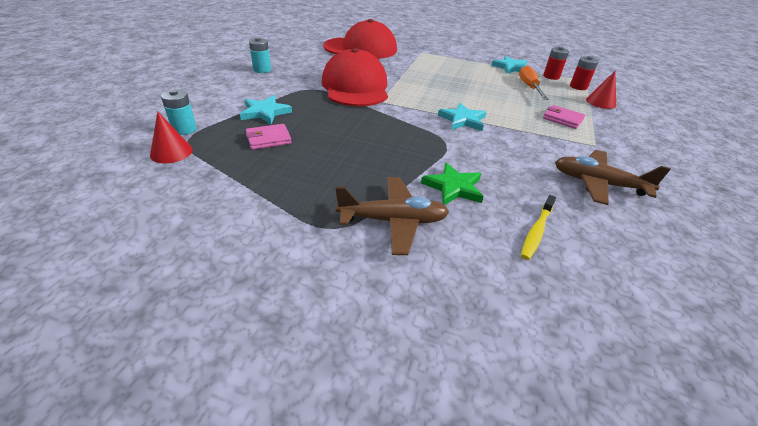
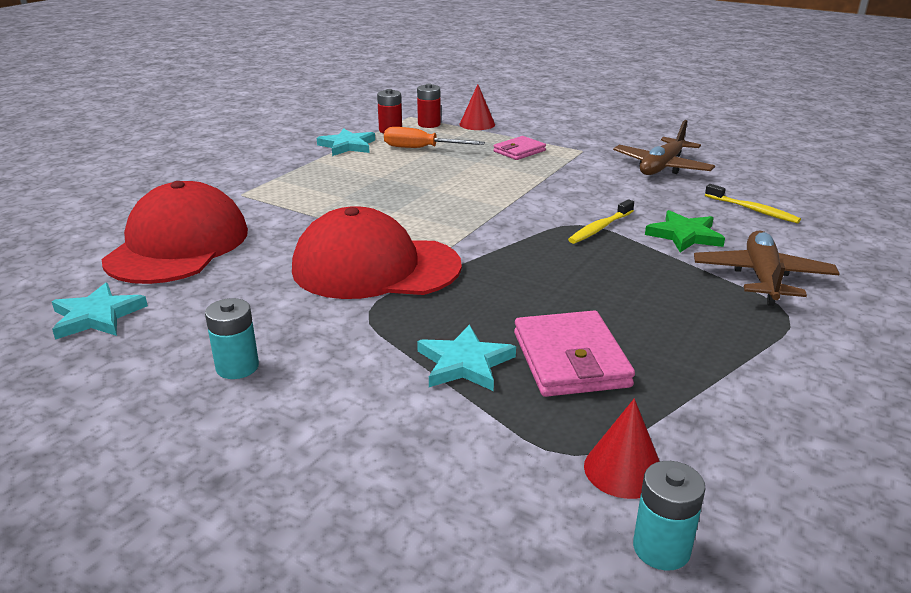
camera: 75 degrees left, 10 degrees down
(184, 129) = (529, 462): turquoise battery -> turquoise battery (661, 548)
(268, 139) = (570, 359): pink wallet -> pink wallet, size x1.62
(444, 150) = (600, 228): none -> yellow toothbrush
(463, 120) = (516, 204): turquoise star -> turquoise star (97, 316)

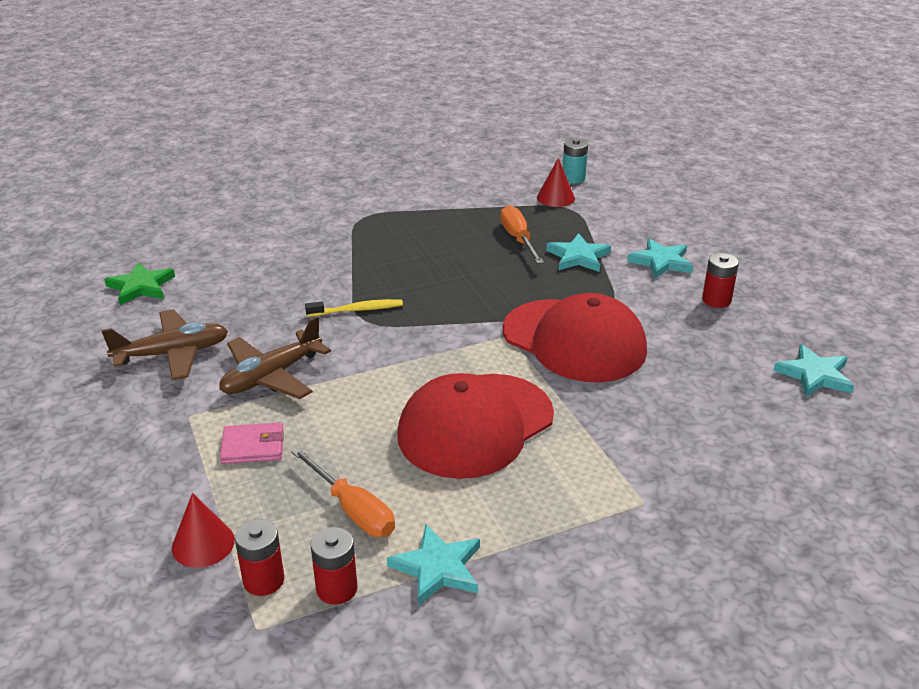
camera: 145 degrees left, 5 degrees up
(178, 245) = (737, 435): red cap -> red cap (475, 425)
(237, 367) = (716, 300): turquoise battery -> red battery
(345, 400) = (661, 262): none -> turquoise star
(570, 359) = (518, 239): pink wallet -> orange screwdriver
(685, 235) = (311, 280): green star -> green star (141, 287)
(752, 210) = (216, 280): yellow toothbrush -> none
(762, 278) = (330, 237): brown plane -> brown plane (272, 376)

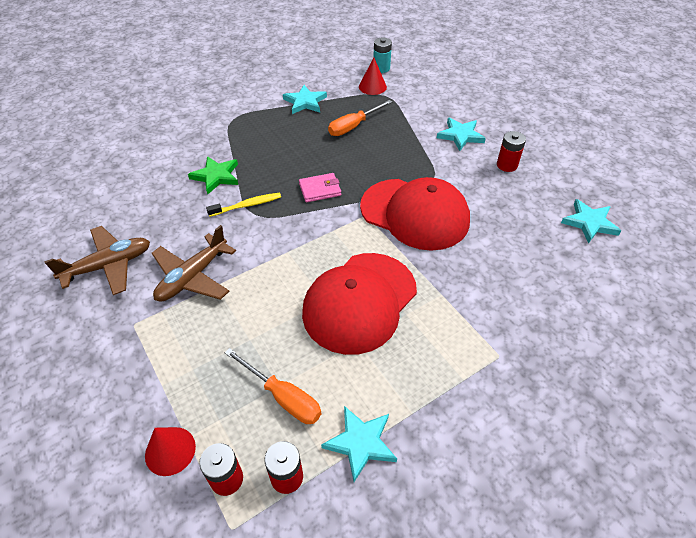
camera: 10 degrees left, 15 degrees up
(141, 287) = (70, 203): green star -> green star (216, 176)
(253, 446) = (191, 347): pink wallet -> pink wallet (320, 189)
(518, 239) = (353, 126): orange screwdriver -> orange screwdriver turned 105 degrees counterclockwise
(578, 257) = (400, 137): turquoise star -> turquoise star (305, 102)

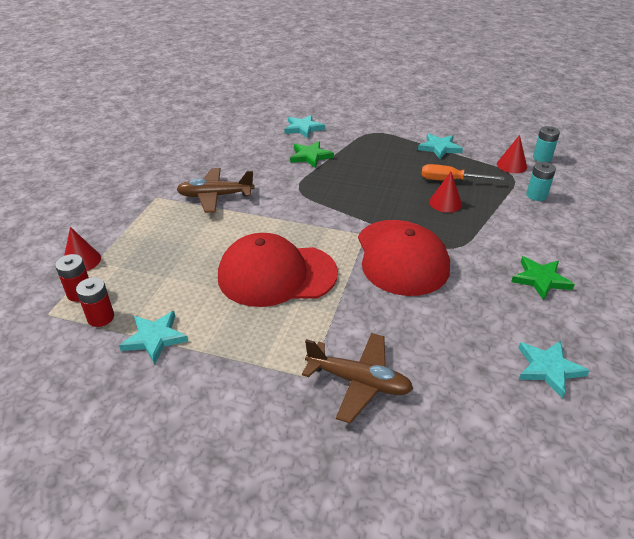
camera: 50 degrees right, 10 degrees down
(108, 266) = (188, 164): brown plane -> brown plane (358, 382)
(246, 205) = (301, 181): yellow toothbrush -> none
(283, 397) = (159, 283): orange screwdriver -> none
(320, 189) = (360, 201): pink wallet -> none
(377, 148) = (445, 203): none -> red cone
(420, 102) = (536, 195): none -> turquoise battery
(460, 135) = (533, 236): turquoise star -> turquoise star (303, 128)
(507, 165) = (540, 279): red battery -> green star

